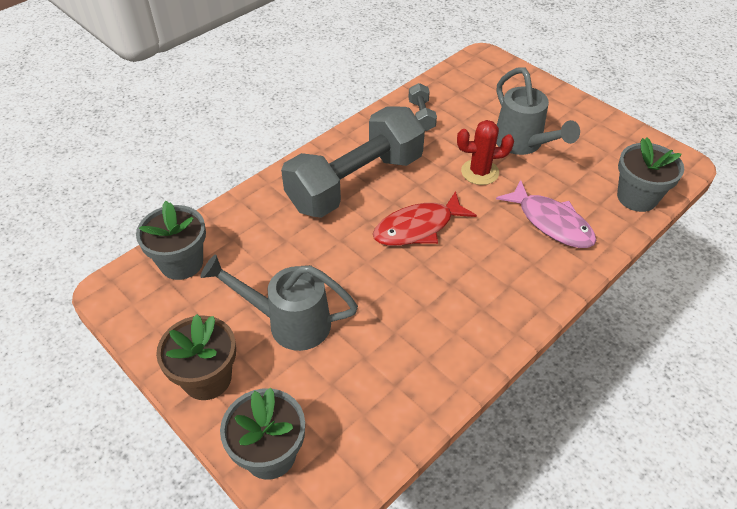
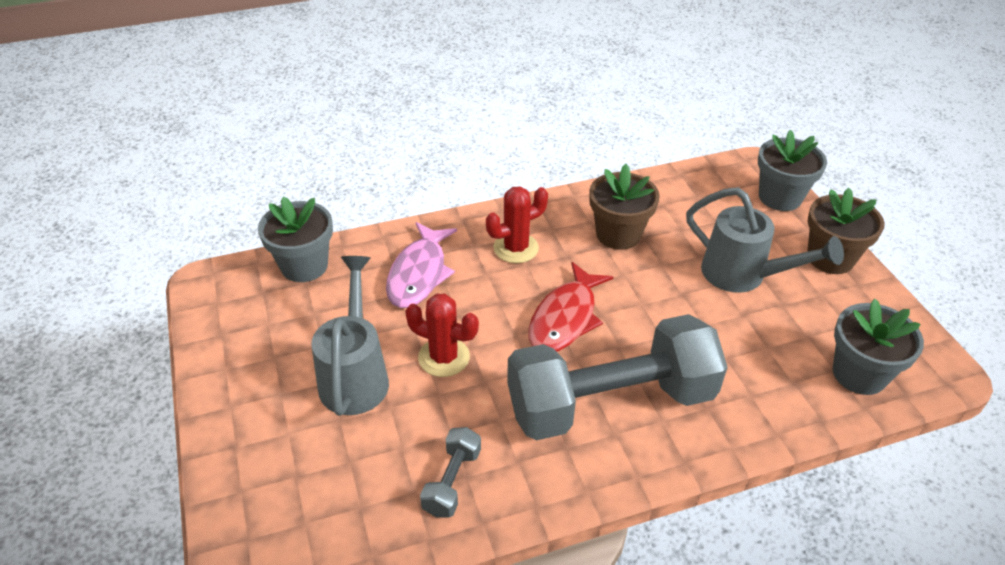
camera: 155 degrees left, 5 degrees down
(418, 227) = (565, 318): red fish -> red fish turned 120 degrees clockwise
(420, 325) = (618, 234): none -> brown flower pot
(498, 274) = (516, 248): none -> red cactus
(551, 222) = (419, 274): pink fish -> pink fish turned 150 degrees counterclockwise

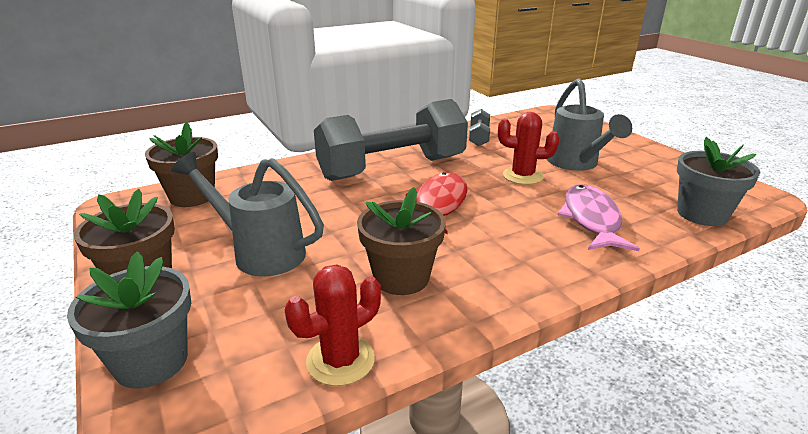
camera: 170 degrees right, 15 degrees down
(516, 248) = (513, 250): red cactus -> red cactus (340, 360)
(859, 374) = (192, 196): grey flower pot -> brown flower pot

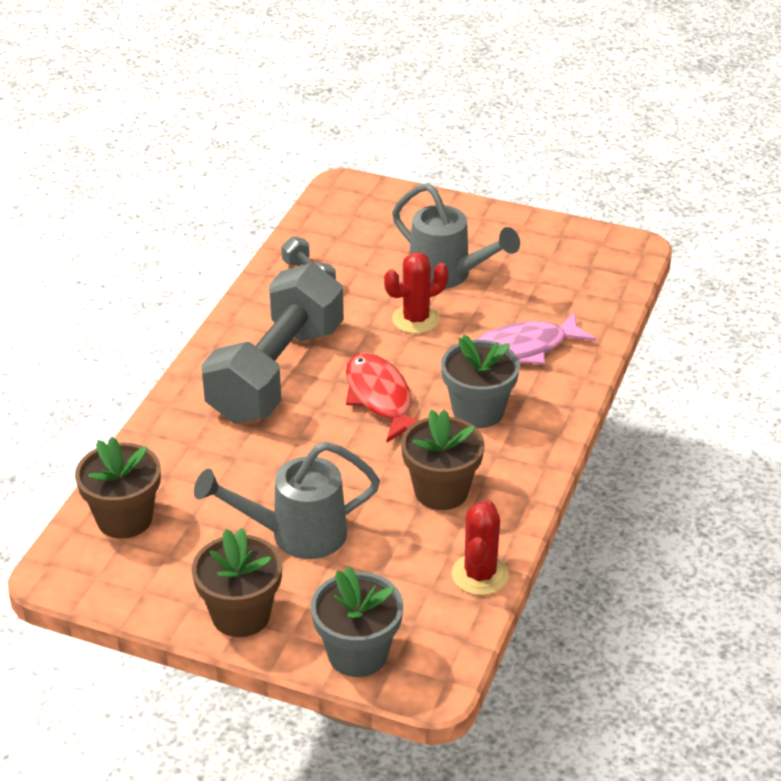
camera: 40 degrees left, 10 degrees up
(591, 219) = (524, 348): pink fish -> pink fish turned 75 degrees counterclockwise
(702, 214) = (601, 296): grey flower pot -> grey flower pot (478, 411)

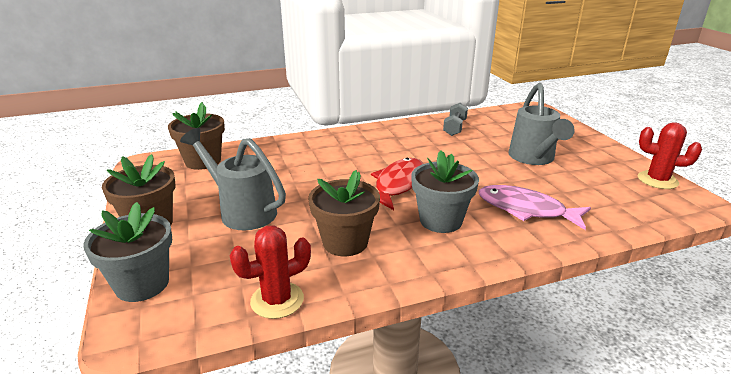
camera: 50 degrees right, 10 degrees down
(277, 373) = (369, 150): grey dumbbell -> none
(416, 319) = (480, 166): red cactus -> red cactus (657, 180)

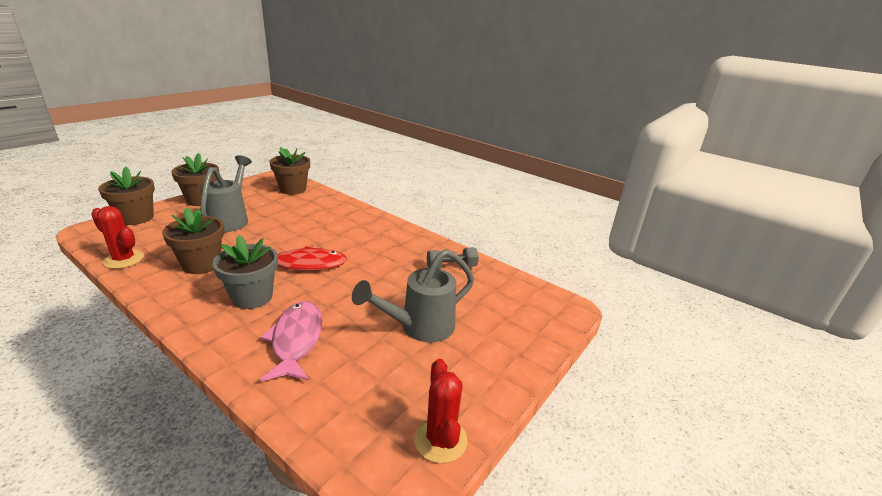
camera: 55 degrees right, 0 degrees up
(142, 284) = (136, 218): grey flower pot -> brown flower pot

